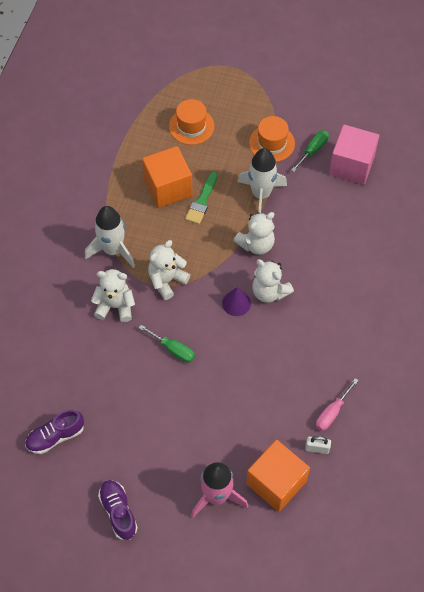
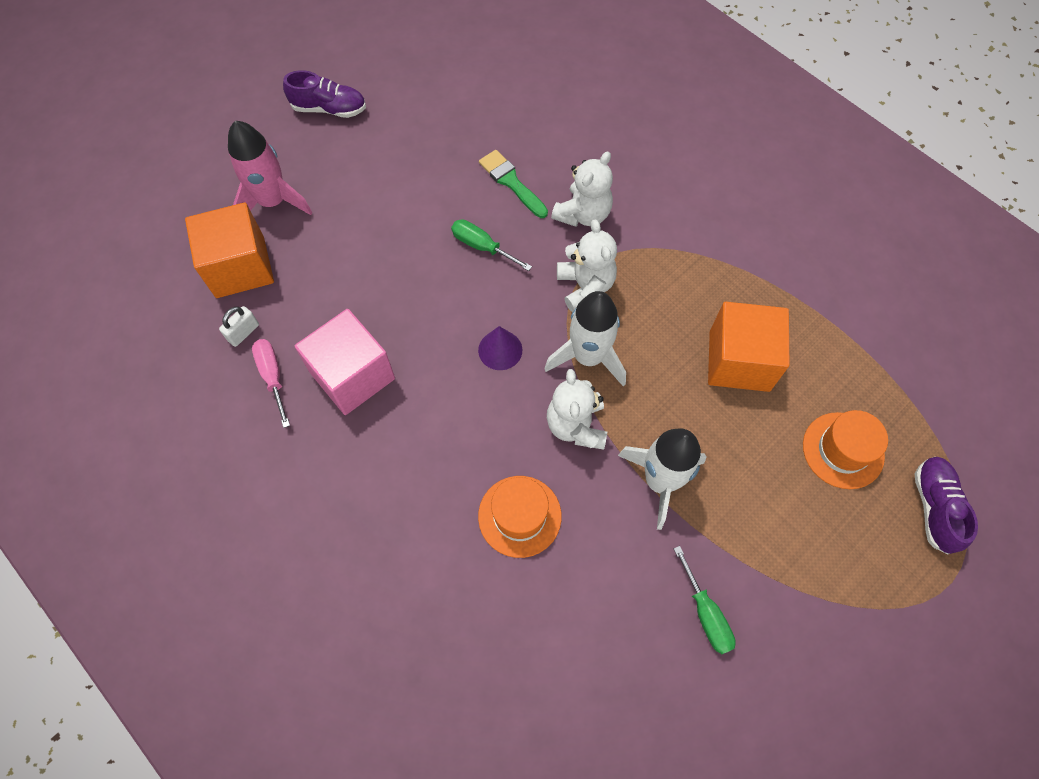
camera: 120 degrees right, 5 degrees up
(55, 436) = (454, 90): purple shoe -> purple shoe (934, 507)
(113, 250) = (669, 247): white rocket -> white rocket (588, 357)
(173, 349) = (482, 246): green screwdriver -> green screwdriver turned 60 degrees clockwise
(202, 201) = (691, 393): green brush -> green brush (511, 182)
(269, 292) = (490, 400): white teddy bear -> none
(272, 143) = (752, 554): orange hat -> orange hat (519, 516)
(351, 165) = (643, 660): pink cube -> pink cube (352, 375)

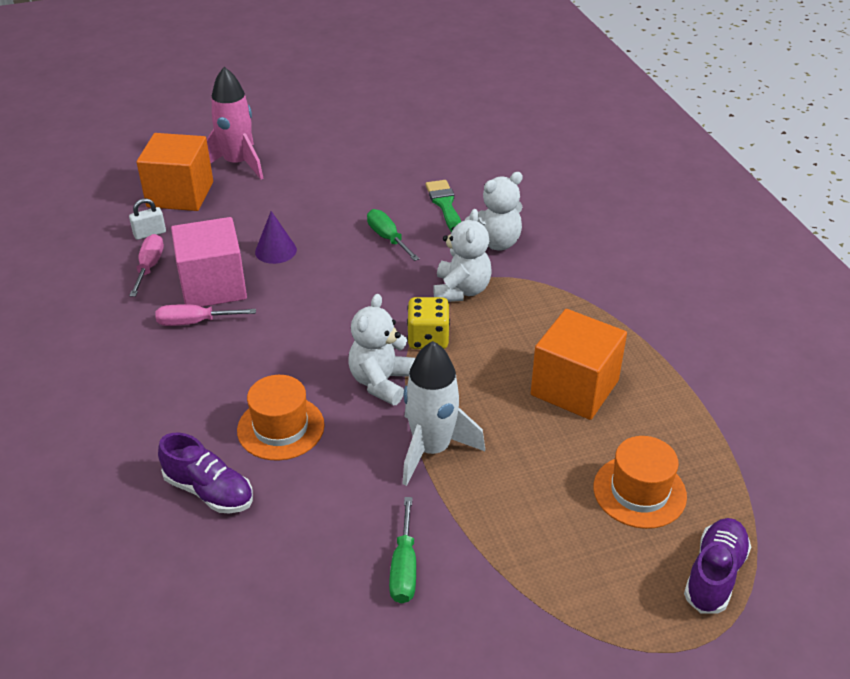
camera: 25 degrees right, 25 degrees down
(329, 108) = (326, 122): purple shoe -> purple shoe (209, 491)
(363, 428) = (194, 322): none -> pink screwdriver
(500, 350) = (351, 309): purple cone -> purple cone (275, 250)
(588, 357) = (428, 339): white rocket -> yellow dice

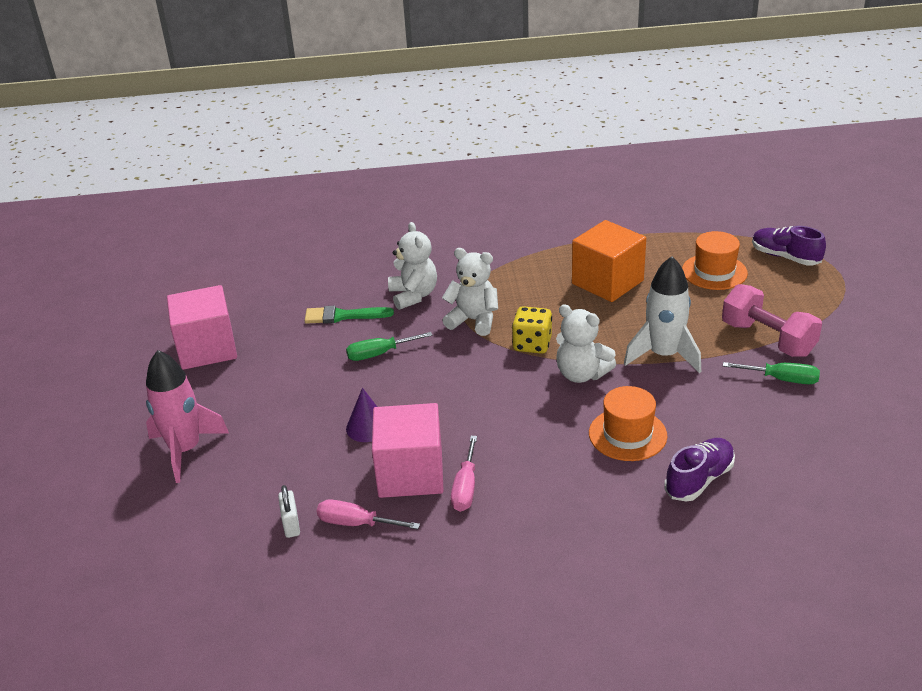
camera: 75 degrees left, 5 degrees down
(180, 194) = (223, 499): orange cube -> none
(374, 143) = (207, 349): none -> pink cube
(491, 553) = (767, 339): none -> pink dumbbell

